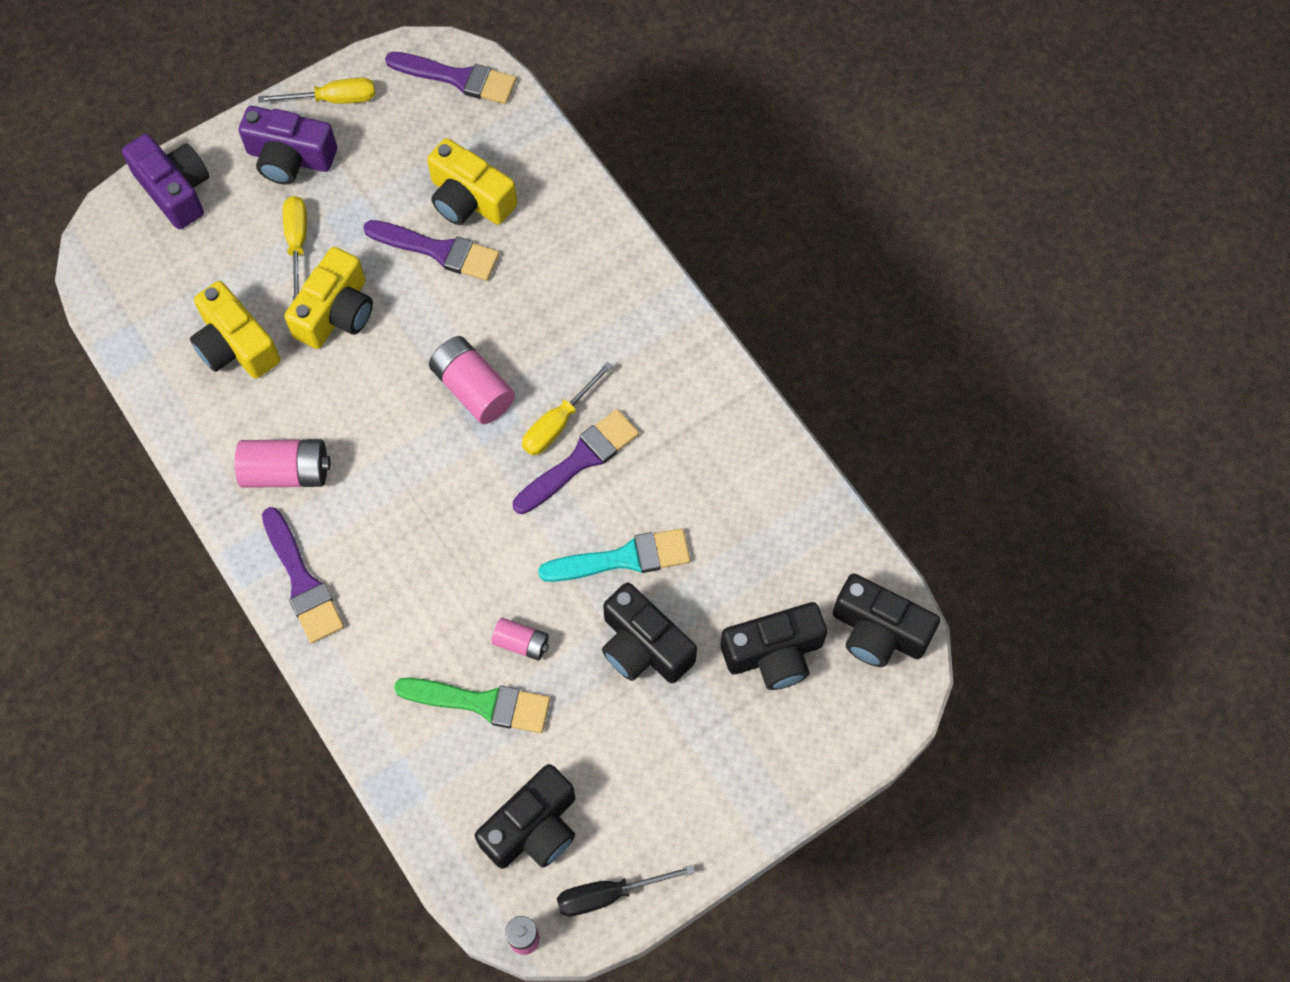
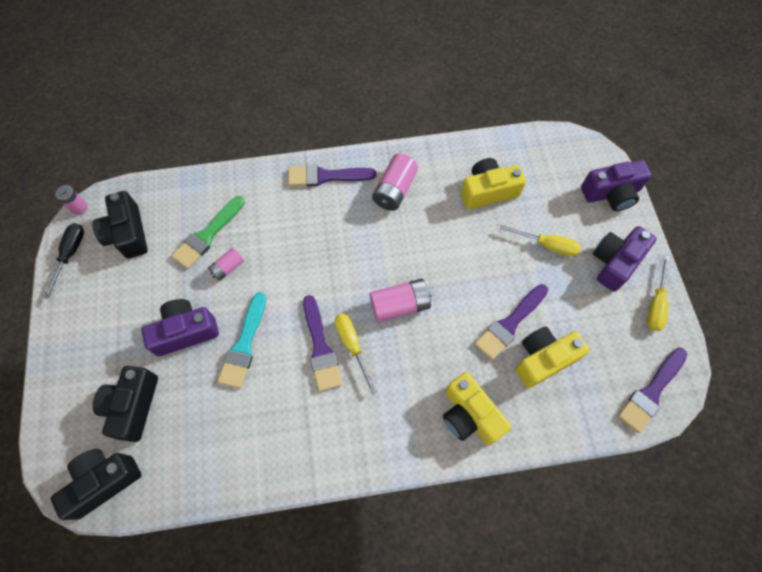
camera: 115 degrees right, 0 degrees up
(336, 312) = (488, 249): yellow camera -> yellow camera (469, 415)
(643, 646) = (185, 332): black camera -> purple camera

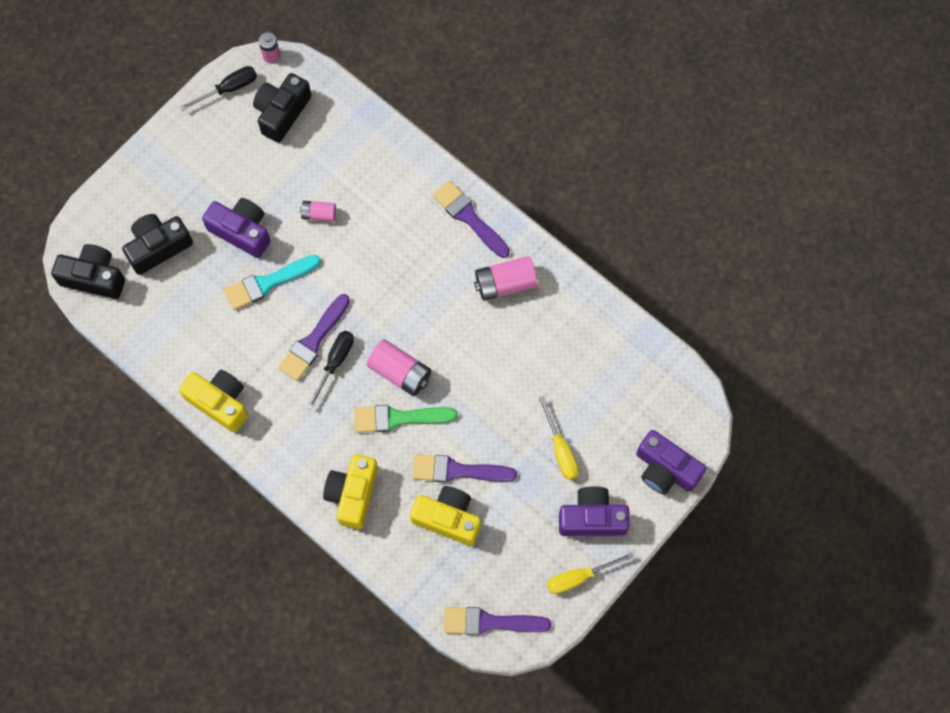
camera: 50 degrees right, 5 degrees up
(207, 235) = (333, 173): green brush -> green brush (398, 418)
(352, 345) = (335, 363): yellow screwdriver -> black screwdriver
(488, 191) = (573, 362): yellow camera -> yellow camera (219, 402)

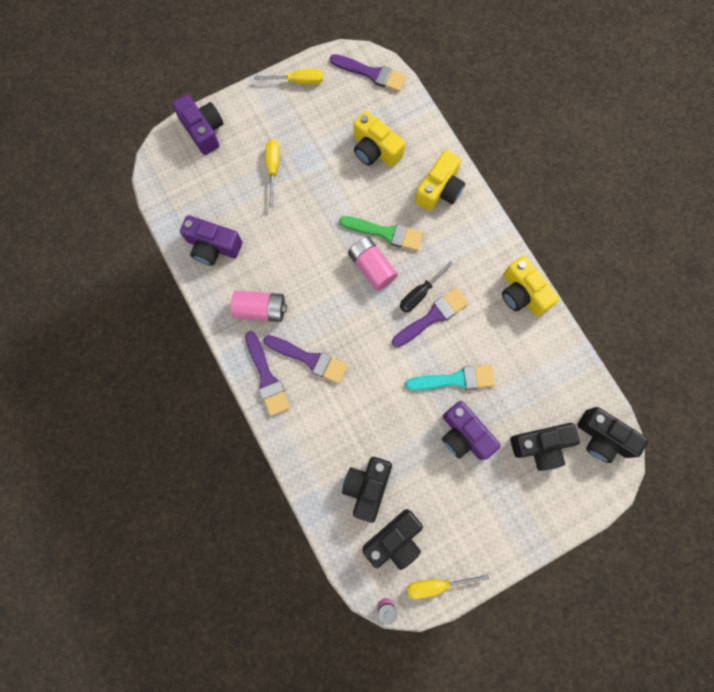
camera: 160 degrees left, 5 degrees up
(229, 89) = (436, 585): black screwdriver -> yellow screwdriver
(319, 214) = (393, 426): pink battery -> none
(325, 150) = (367, 487): none -> black camera
(457, 470) = (355, 180): purple brush -> purple brush (309, 359)
(592, 518) = (271, 116): purple camera -> purple camera (213, 246)

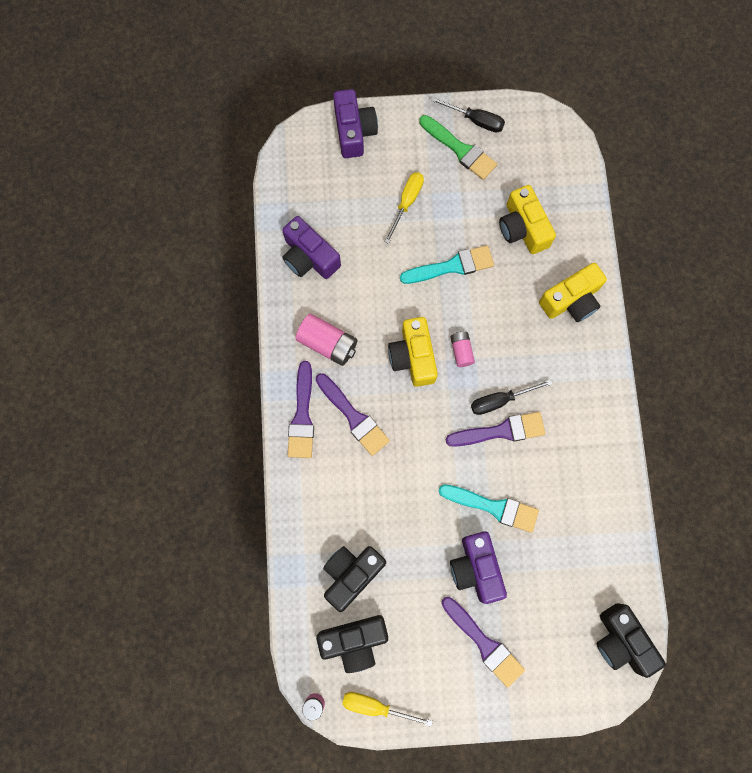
camera: 25 degrees right, 0 degrees up
(298, 81) = (475, 120): yellow screwdriver -> black screwdriver
(333, 204) = (452, 266): none -> turquoise brush
(371, 74) = (557, 145): purple brush -> purple brush (484, 643)
(372, 267) = (461, 351): pink battery -> pink battery, size x0.59
(385, 233) = (492, 321): green brush -> green brush (460, 149)
(522, 293) = (608, 449): yellow camera -> yellow camera (413, 357)
(540, 446) = (550, 618): black camera -> none

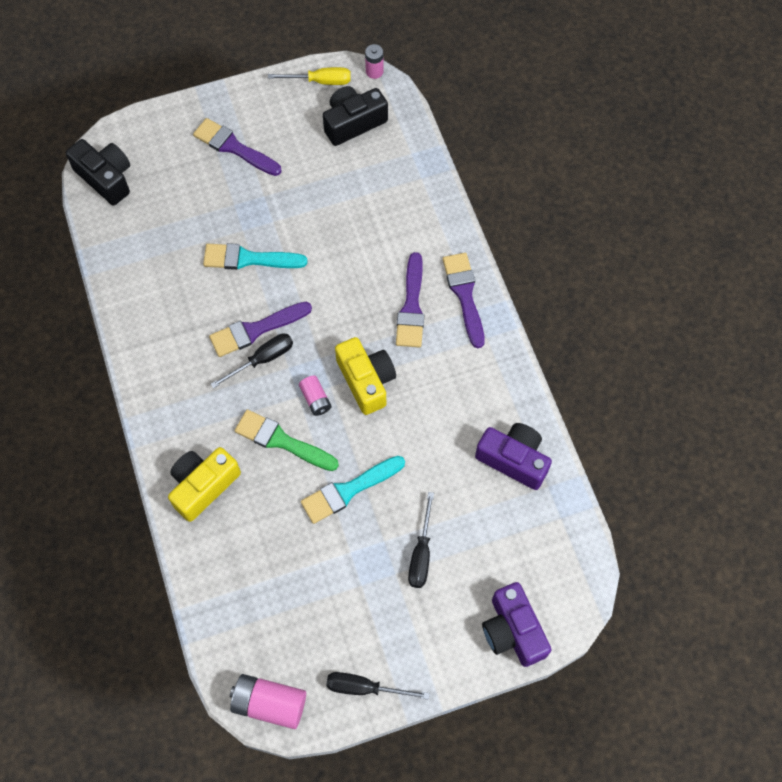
camera: 165 degrees right, 10 degrees down
(327, 344) = (462, 371): pink battery -> pink battery (269, 703)
(351, 574) = (371, 172): black camera -> none
(354, 417) = (411, 306): purple brush -> purple brush turned 120 degrees counterclockwise
(406, 203) = (421, 553): yellow screwdriver -> black screwdriver
(460, 149) = (374, 641): green brush -> green brush (281, 441)
(476, 568) = (254, 204): purple camera -> none
(523, 228) = (275, 558): yellow camera -> none

